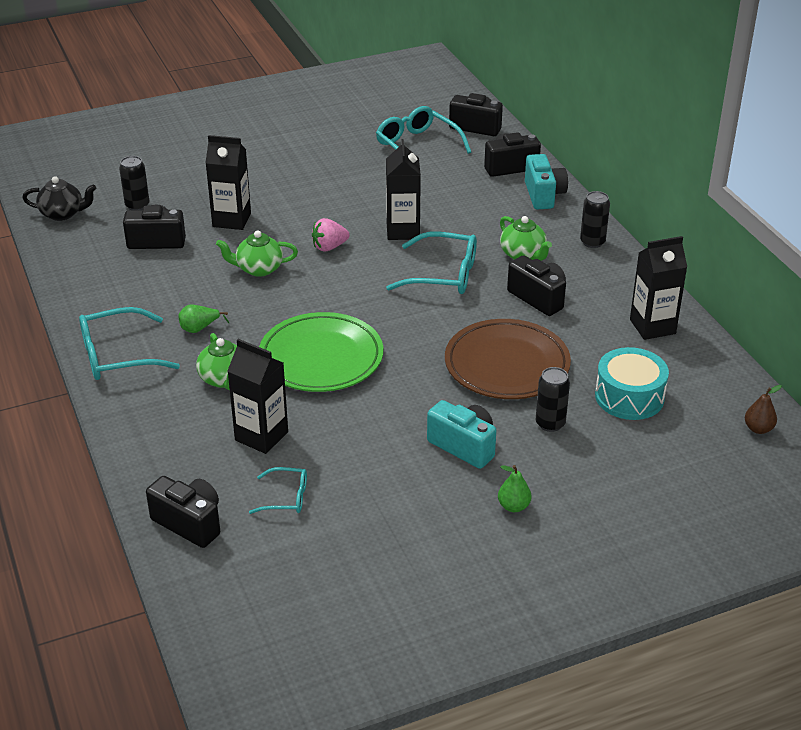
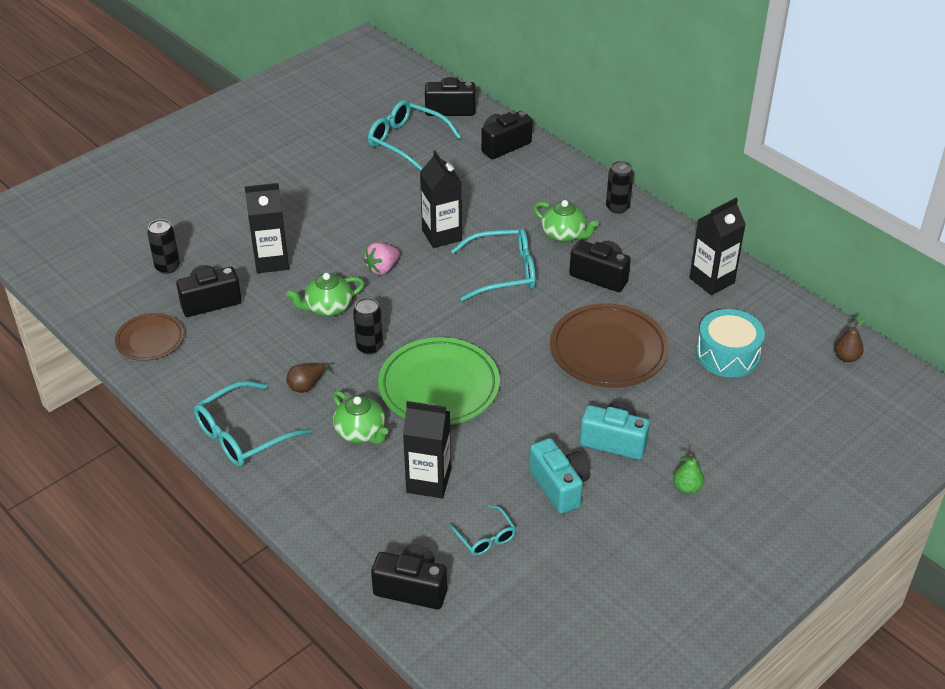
camera: 20 degrees left, 5 degrees up
(63, 214) = (95, 294): black teapot -> none
(85, 260) = (150, 340): none -> brown plate
(199, 328) = (306, 385): green pear -> brown pear
(285, 497) = (485, 537): turquoise glasses -> turquoise glasses turned 75 degrees clockwise
(543, 195) = (549, 168): turquoise camera -> turquoise camera (559, 486)
(550, 423) = (675, 398): black can -> black can (369, 347)

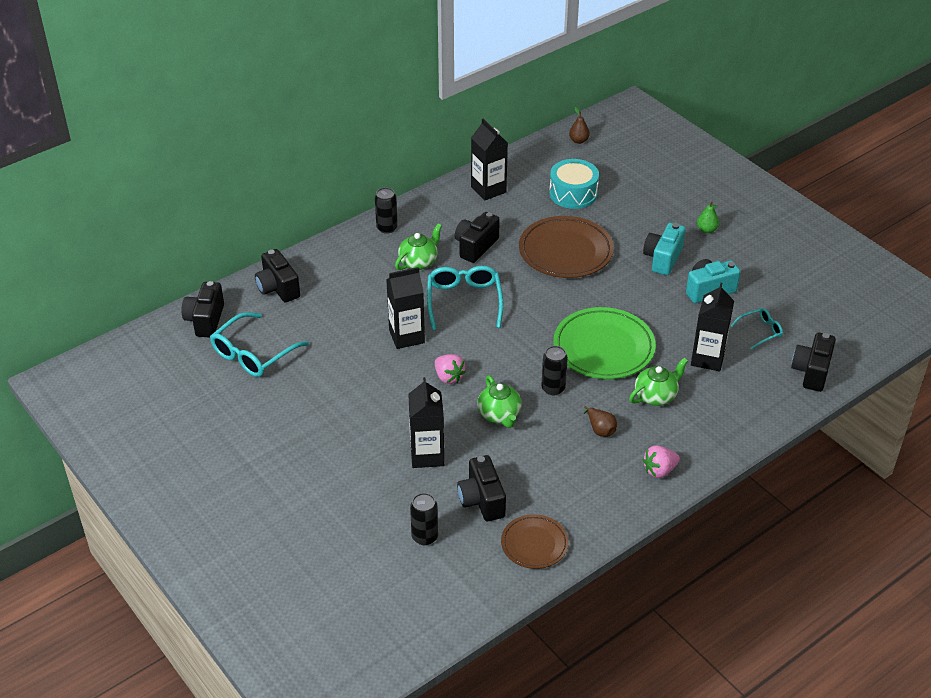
camera: 85 degrees left, 0 degrees up
(243, 434) = (659, 470): turquoise glasses -> pink strawberry

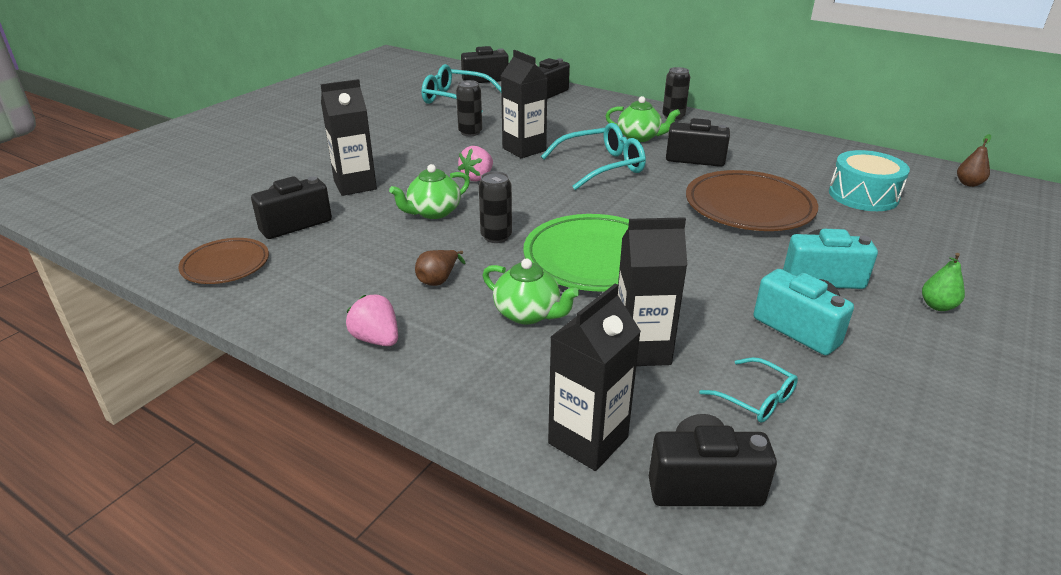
camera: 70 degrees right, 10 degrees down
(424, 537) = (235, 203): black can -> black can (470, 132)
(488, 190) = (797, 150): black carton -> black carton (588, 440)

